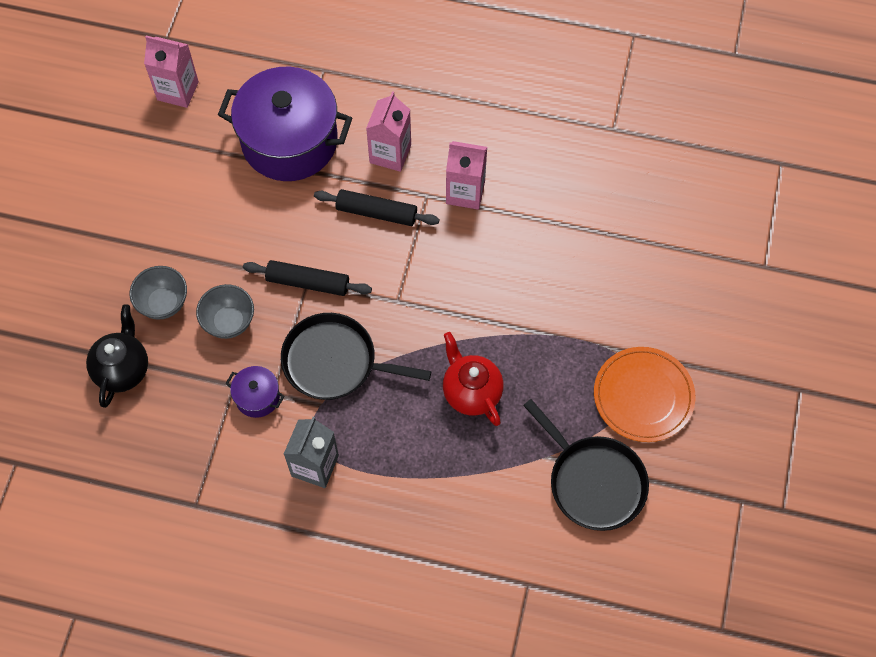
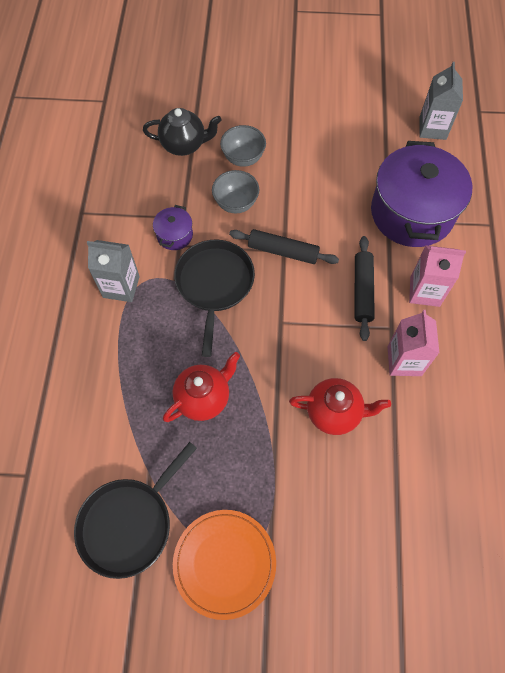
camera: 80 degrees right, 0 degrees up
(178, 91) = (432, 128): pink carton -> grey carton
(308, 282) = (283, 251): black rolling pin -> black rolling pin turned 75 degrees counterclockwise
(509, 269) = (334, 413): none -> red teapot

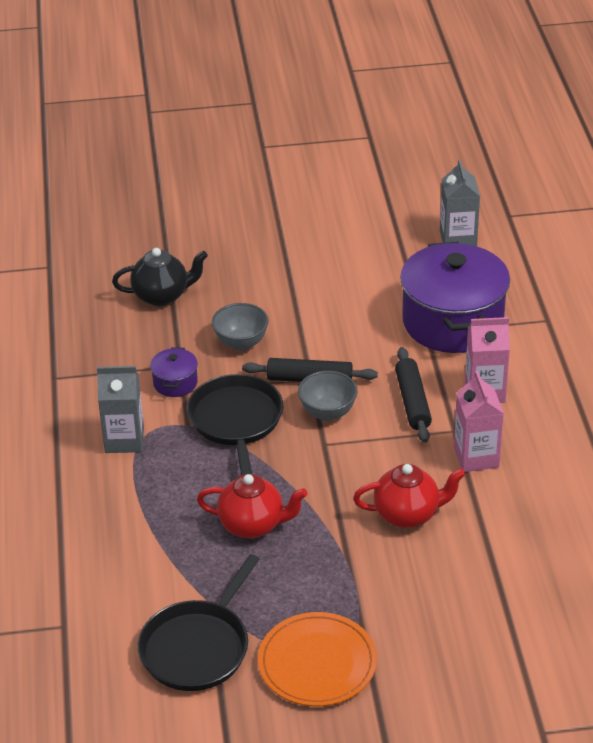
camera: 10 degrees left, 25 degrees down
(203, 398) = (252, 525): red teapot -> red teapot turned 60 degrees clockwise
(243, 158) = (238, 299): grey bowl -> grey bowl (327, 412)

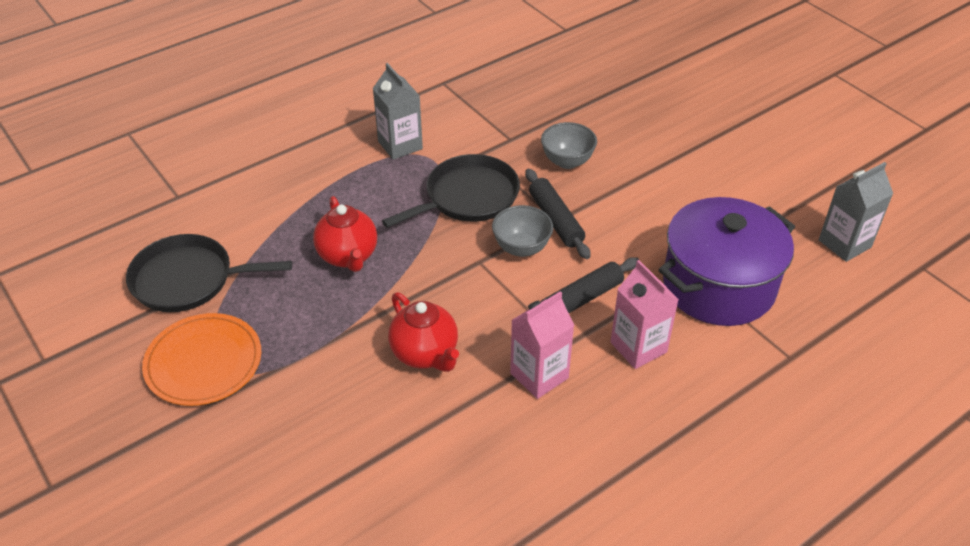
camera: 60 degrees right, 5 degrees up
(162, 296) = (585, 97): black teapot -> none
(175, 383) = (487, 145): purple pot -> none

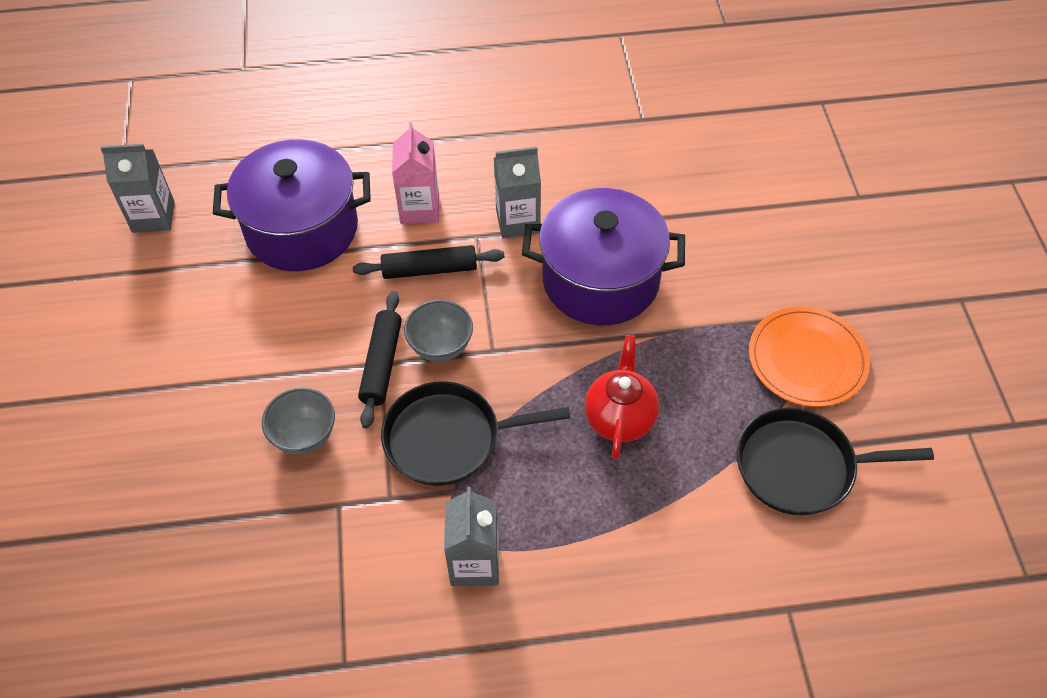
camera: 150 degrees left, 10 degrees up
(188, 279) = (801, 467): black pan -> black pan turned 150 degrees clockwise
(425, 354) = (600, 280): red teapot -> purple pot
(539, 375) = (518, 221): pink carton -> grey carton

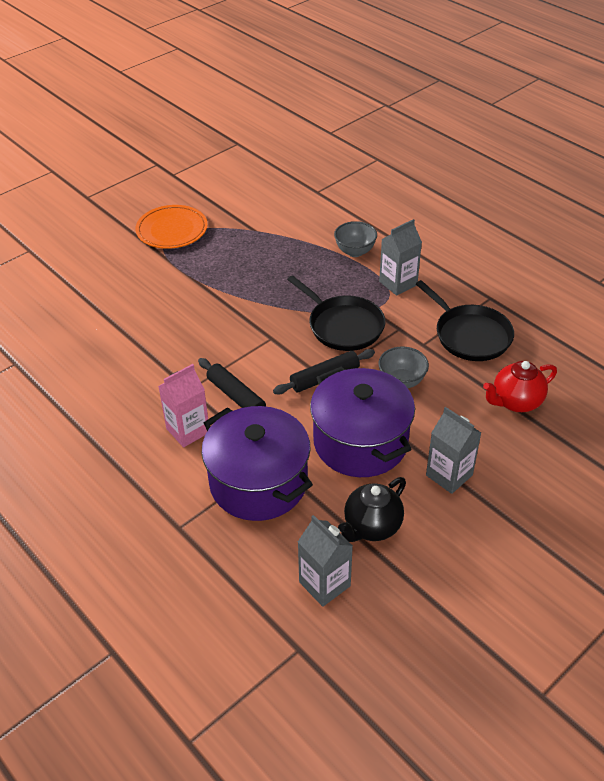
camera: 125 degrees left, 10 degrees down
(166, 284) = (372, 527): none -> black teapot
(441, 347) = (289, 360): grey bowl -> grey bowl (355, 251)
(518, 221) = (160, 377): grey carton -> grey carton (449, 475)
(600, 280) = (180, 320): purple pot -> purple pot (360, 442)
(619, 418) = (269, 274): red teapot -> red teapot (515, 402)
(801, 467) = (240, 211): black pan -> black pan (470, 335)

